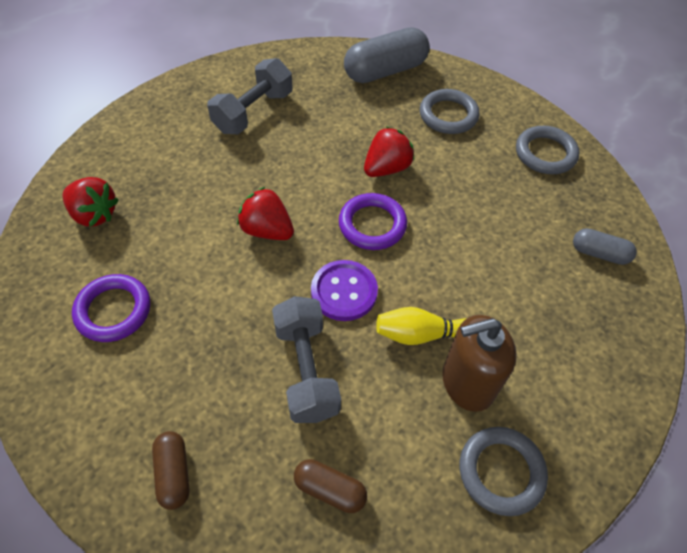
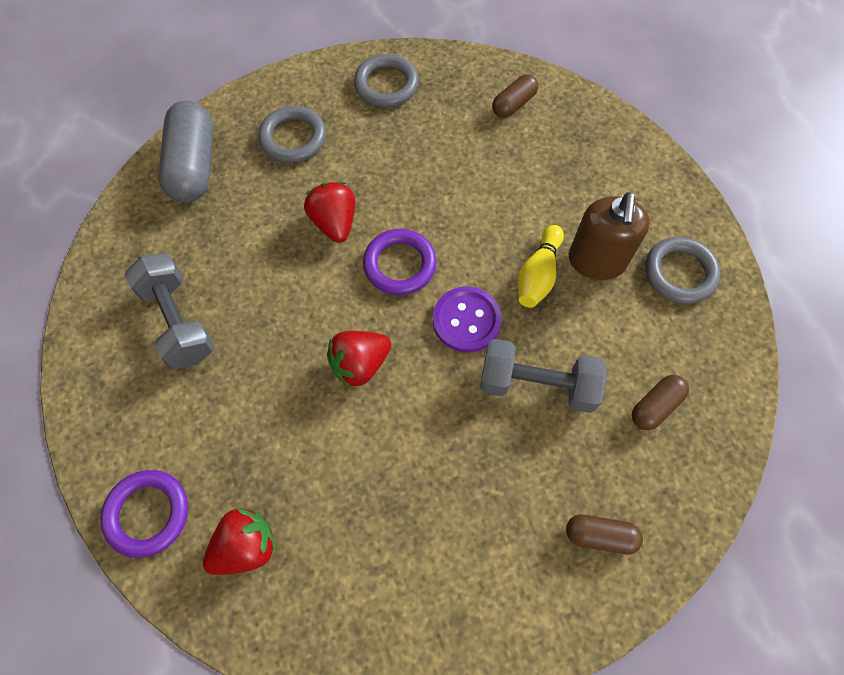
camera: 65 degrees left, 10 degrees up
(113, 310) = (395, 553): purple ring -> purple ring (148, 514)
(599, 253) = (513, 104): grey capsule -> brown capsule

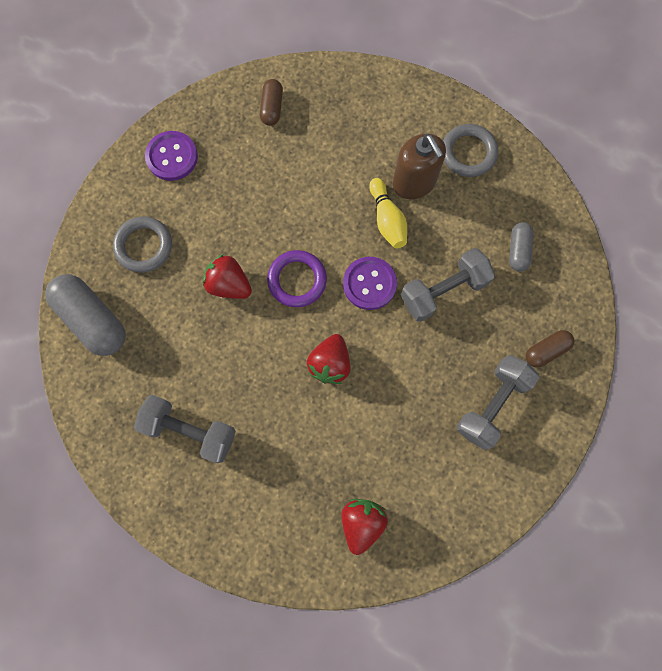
camera: 40 degrees left, 10 degrees up
(148, 514) = (287, 555): purple ring -> none
(386, 85) = (172, 157): grey ring -> purple button
(489, 542) = (492, 404): none -> grey dumbbell
(655, 406) = (518, 250): brown capsule -> grey capsule

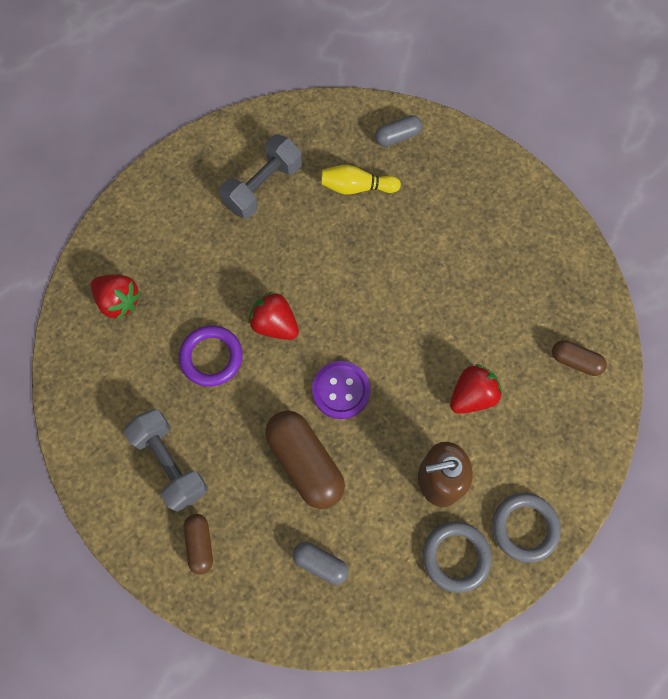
camera: 110 degrees right, 5 degrees down
(93, 319) = (397, 137): grey capsule -> grey capsule, size x0.54
(144, 246) = (455, 196): grey ring -> grey ring (524, 527)
(172, 157) = (545, 247): purple button -> none
(229, 284) = (389, 259): red strawberry -> red strawberry (472, 395)
(297, 280) = (370, 322): purple ring -> purple ring (211, 357)
(387, 219) = (405, 434): yellow bowling pin -> yellow bowling pin (356, 187)
(443, 291) = (305, 462): grey dumbbell -> brown capsule

